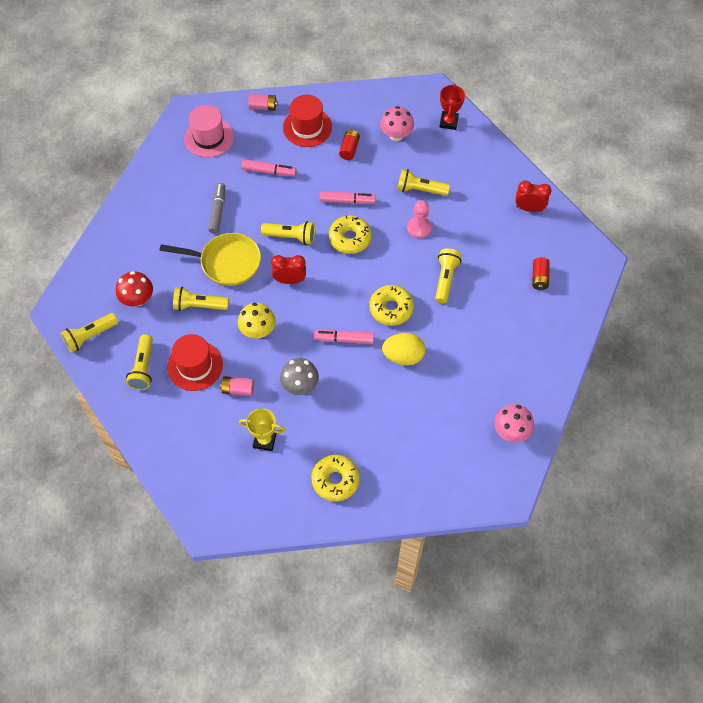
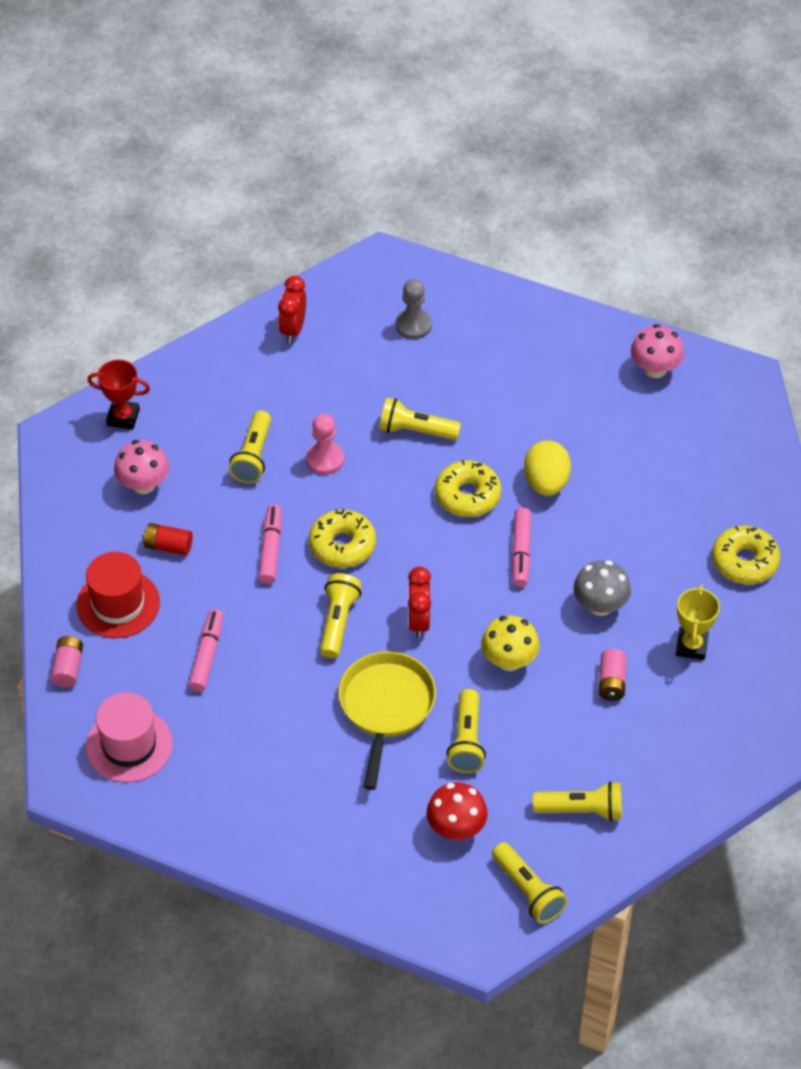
camera: 90 degrees left, 10 degrees down
(195, 366) = (574, 740): red hat -> none
(218, 211) = (285, 724): grey marker -> none
(539, 278) = (413, 325): red battery -> grey pawn

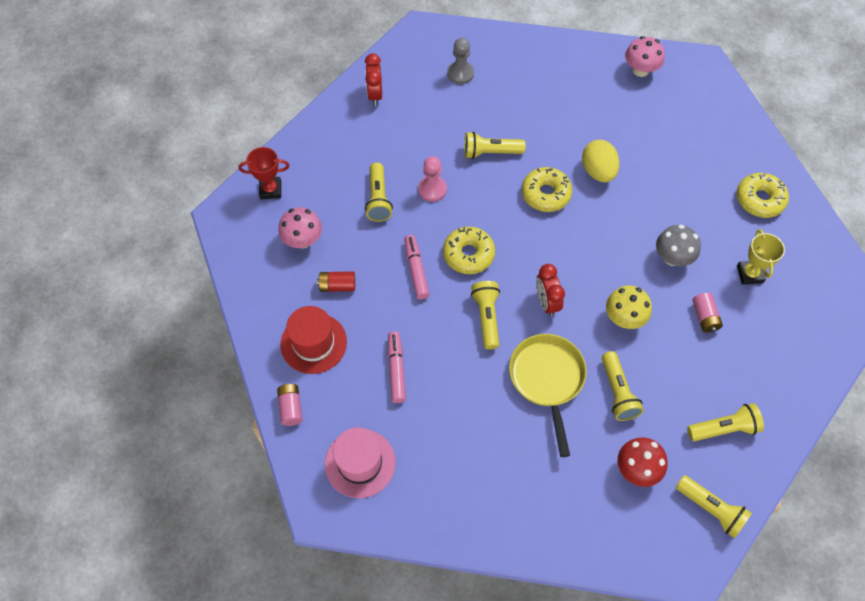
camera: 15 degrees left, 10 degrees up
(521, 552) = (600, 229): pink marker -> none

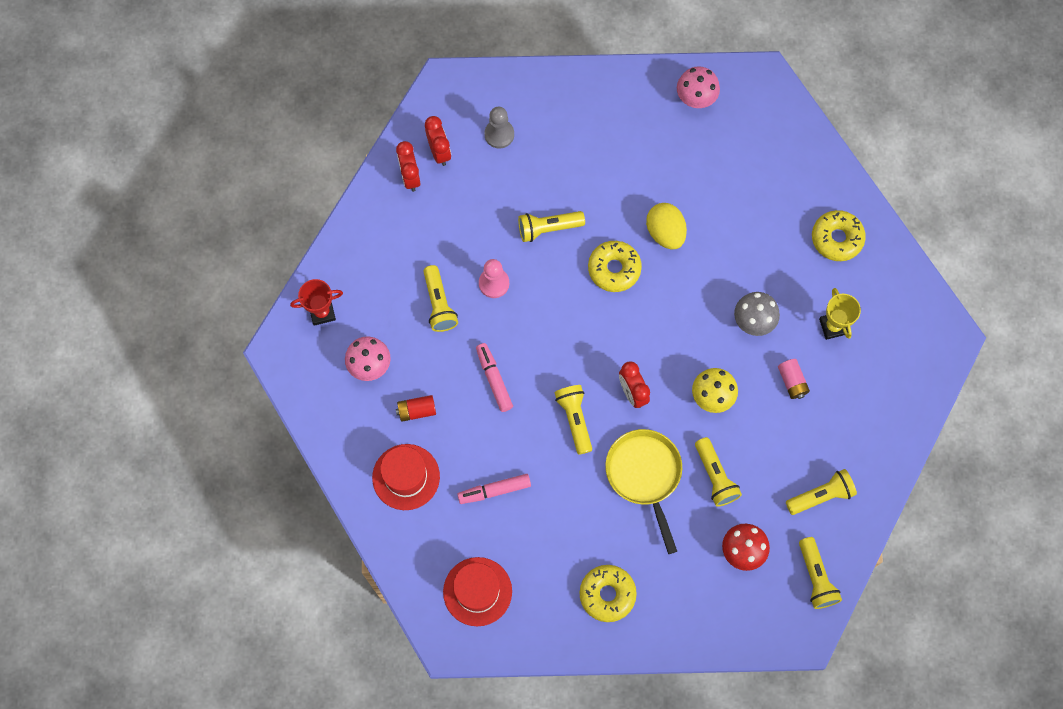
camera: 10 degrees left, 10 degrees up
(291, 407) = (398, 548): pink battery -> none
(360, 463) = (477, 591): pink hat -> red hat
(396, 369) = (494, 490): pink marker -> pink marker turned 90 degrees counterclockwise
(405, 79) = (439, 152): none -> red clock
(468, 254) = (544, 352): yellow donut -> yellow donut (607, 594)
(711, 509) = (816, 577): yellow flashlight -> yellow flashlight turned 45 degrees clockwise

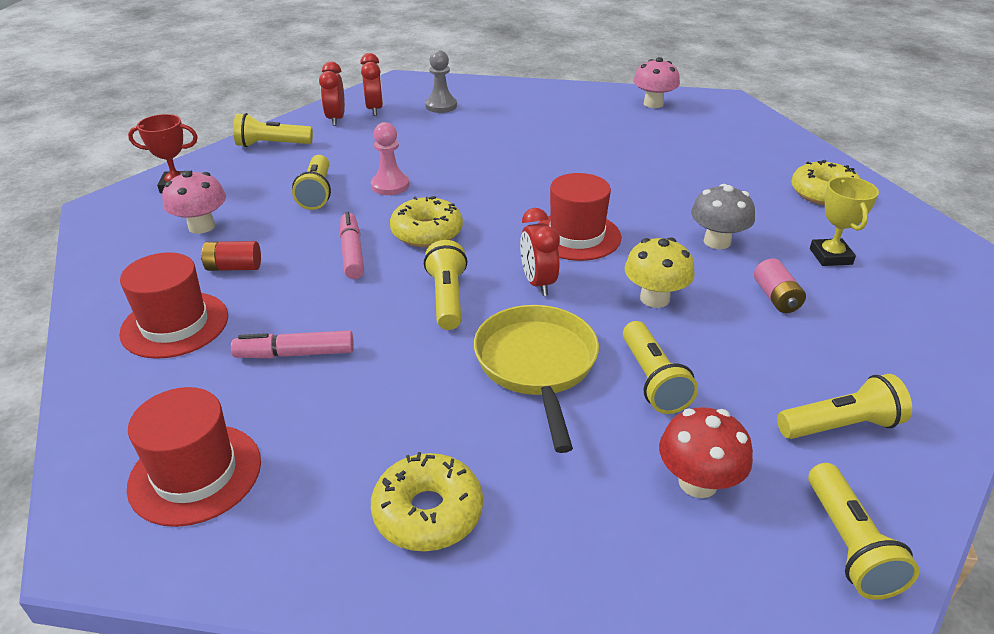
camera: 10 degrees right, 35 degrees down
(548, 228) = (470, 158): yellow flashlight -> yellow flashlight (272, 145)
(614, 269) = (539, 189): yellow donut -> yellow donut (427, 232)
(651, 331) = (576, 236): none -> red hat
(665, 233) = (607, 172): yellow egg -> none

